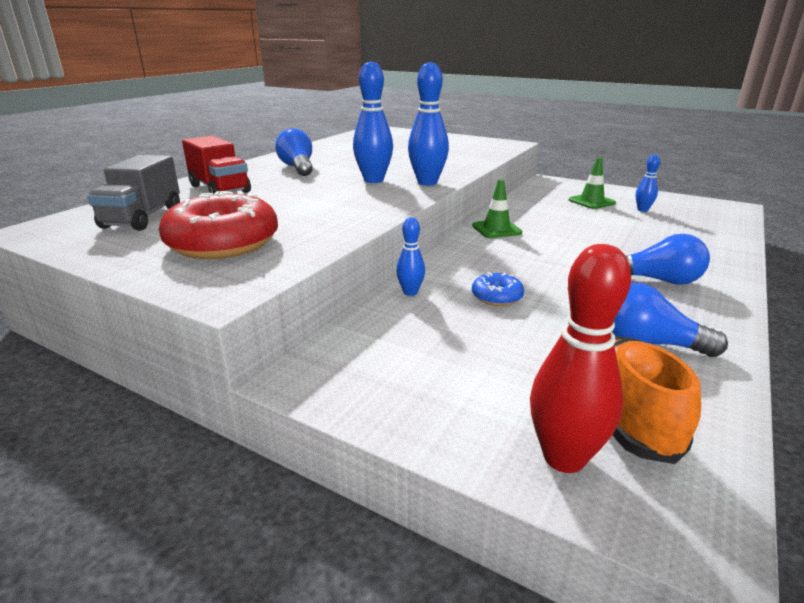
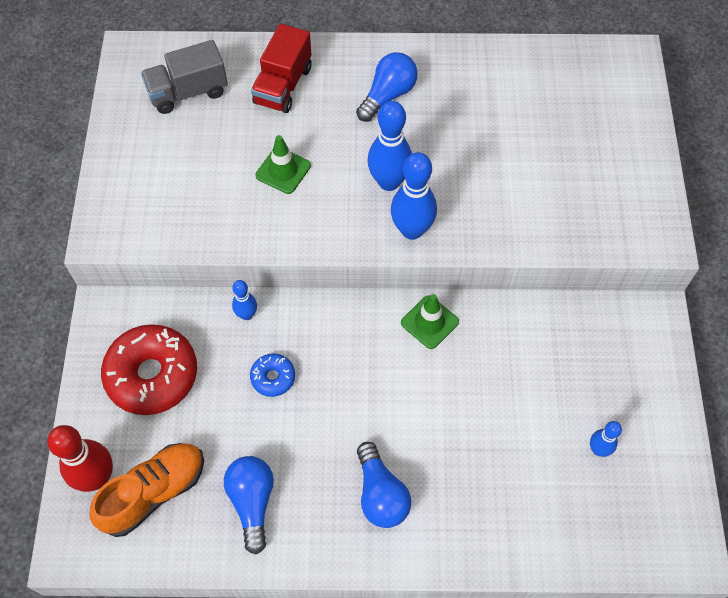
camera: 60 degrees right, 35 degrees up
(223, 243) = (171, 179): red donut -> red donut (152, 375)
(591, 201) = (594, 387): green traffic cone -> green traffic cone (283, 170)

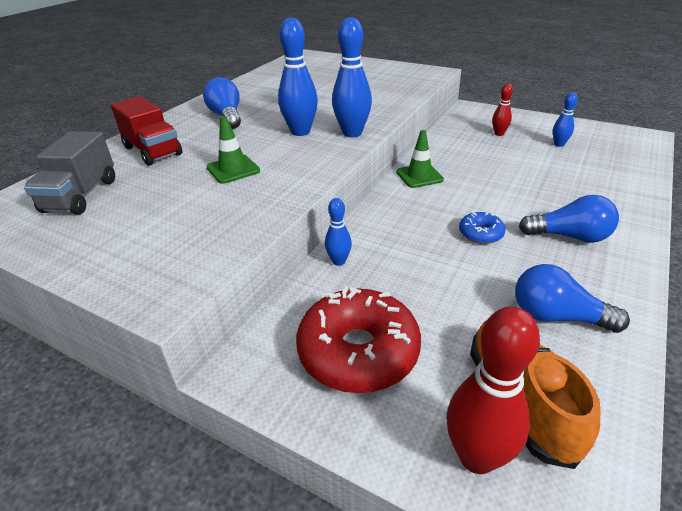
camera: 60 degrees left, 25 degrees down
(273, 377) = (419, 264): blue donut -> blue donut (480, 234)
(590, 373) = (499, 134): none -> red bowling pin

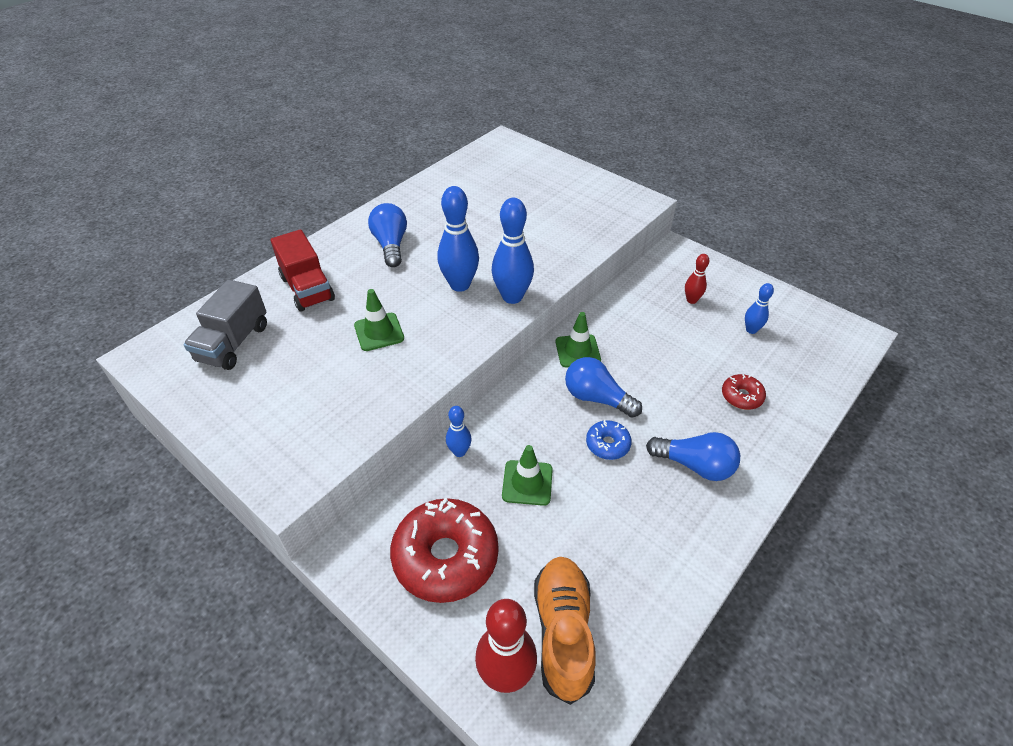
camera: 10 degrees right, 10 degrees up
(417, 274) = (527, 483): none -> green traffic cone
(557, 317) = (635, 557): blue light bulb -> blue light bulb (597, 398)
(579, 185) = (741, 396): none -> red donut

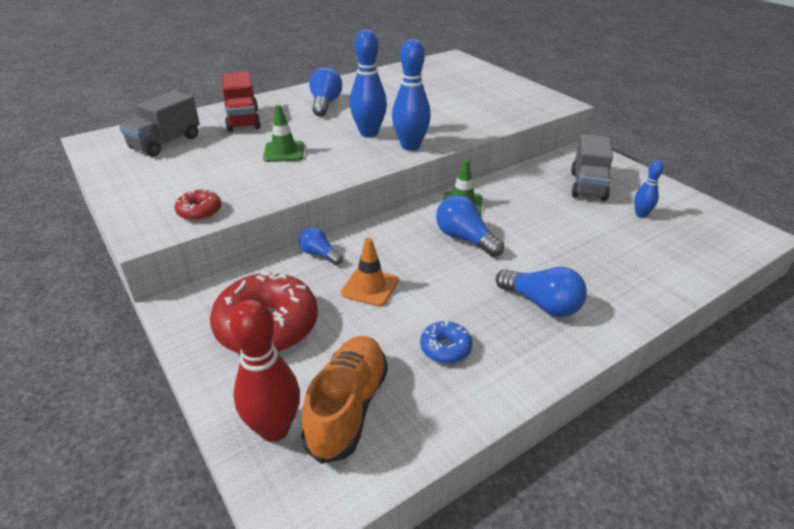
camera: 15 degrees right, 10 degrees down
(459, 452) = (320, 254): blue bowling pin -> blue light bulb
(527, 483) = (370, 287): green traffic cone -> orange traffic cone
(607, 444) = (460, 273): blue donut -> blue donut (445, 348)
(691, 300) = (588, 186): red bowling pin -> grey truck
(741, 396) = (612, 261): red donut -> red donut (199, 211)

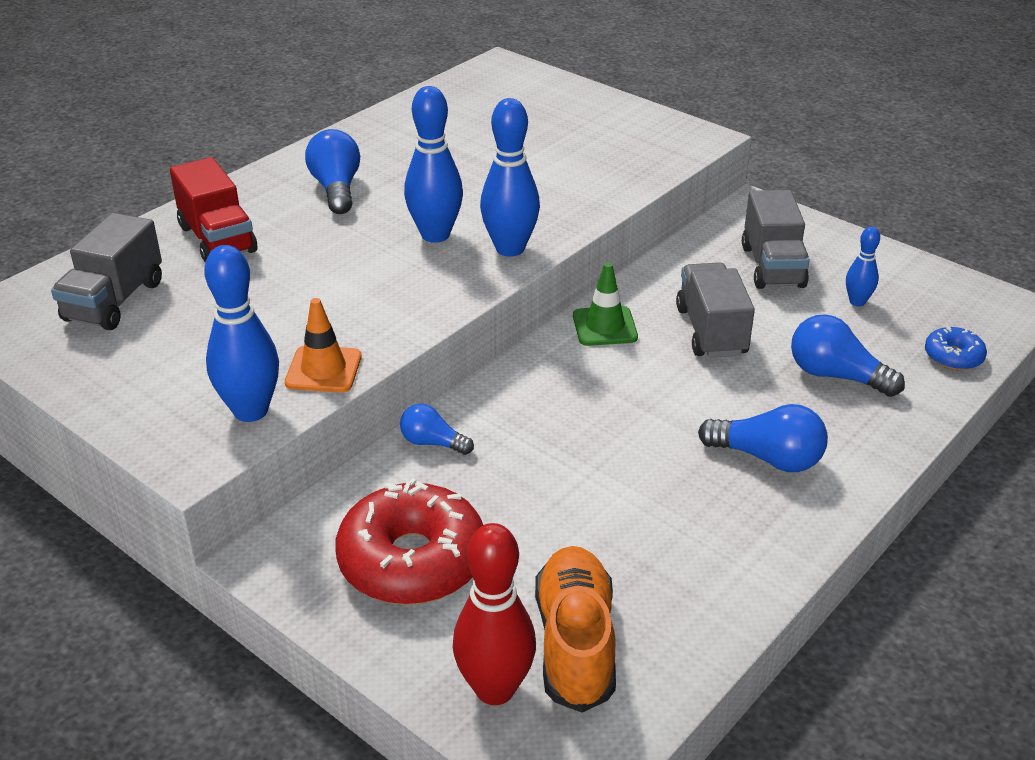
camera: 15 degrees left, 0 degrees up
(199, 211) = (250, 411): red donut -> blue bowling pin
(284, 152) = (320, 289): green traffic cone -> none
(370, 287) = (528, 478): orange traffic cone -> orange traffic cone (323, 370)
(445, 348) = (666, 542): blue donut -> blue donut (953, 357)
(465, 239) = (630, 381): blue light bulb -> blue light bulb (836, 376)
(532, 217) = (711, 331): none -> grey truck

